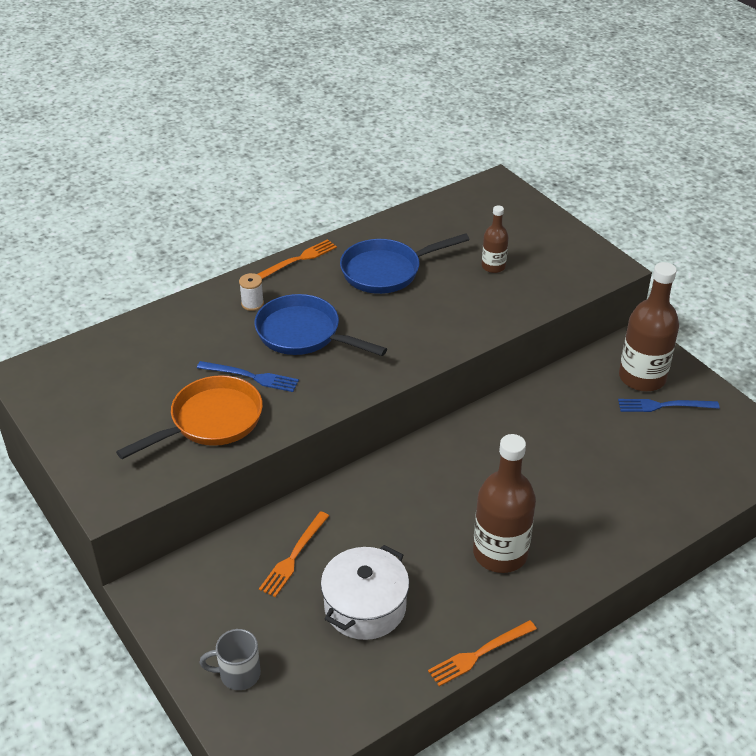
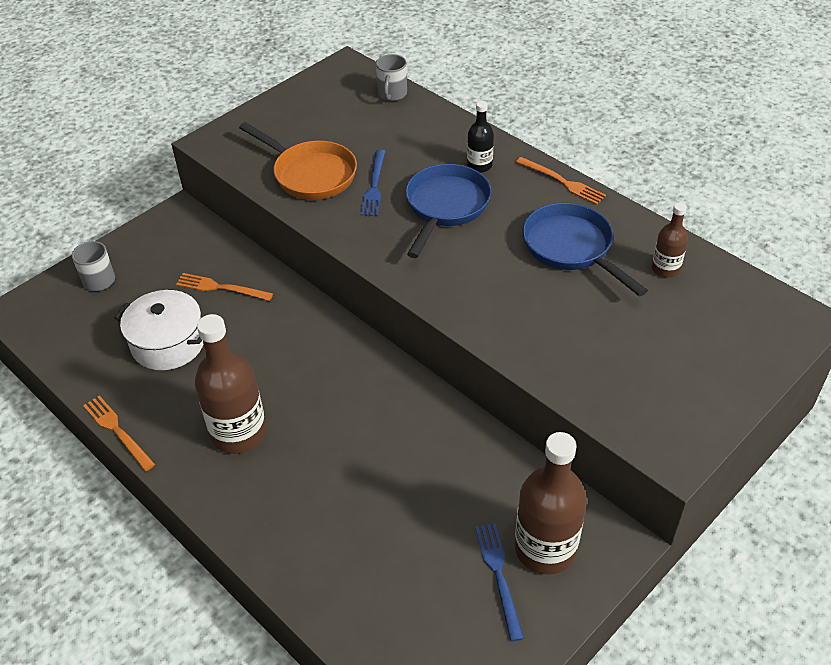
camera: 80 degrees right, 5 degrees up
(102, 345) = (392, 94): none -> grey mug
(252, 304) = (479, 165): white spool -> black bottle
(493, 266) = (620, 336): brown bottle -> brown bottle (665, 269)

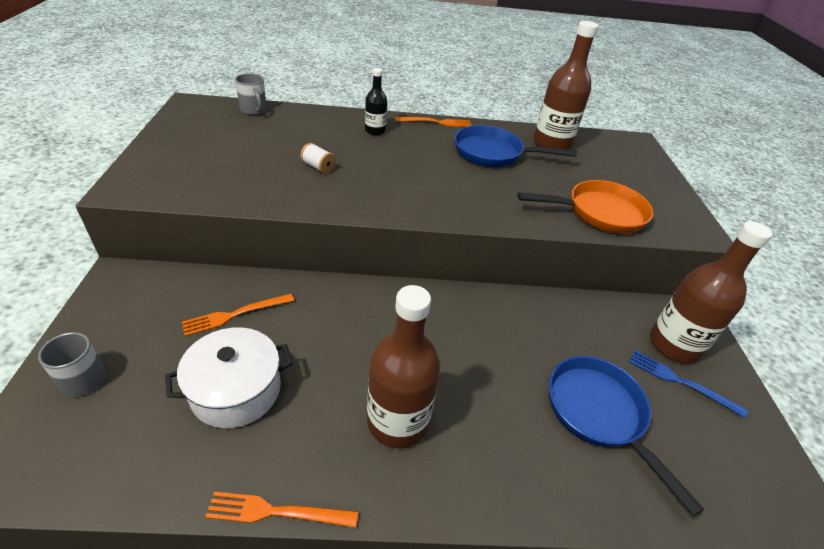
camera: 50 degrees left, 5 degrees down
(310, 174) = (255, 178): orange pan -> orange pan (599, 213)
(374, 185) = (318, 167): blue fork -> white spool
(445, 207) = (387, 161): blue pan -> blue pan (599, 414)
(665, 269) = (551, 144): brown bottle -> brown bottle, size x1.90

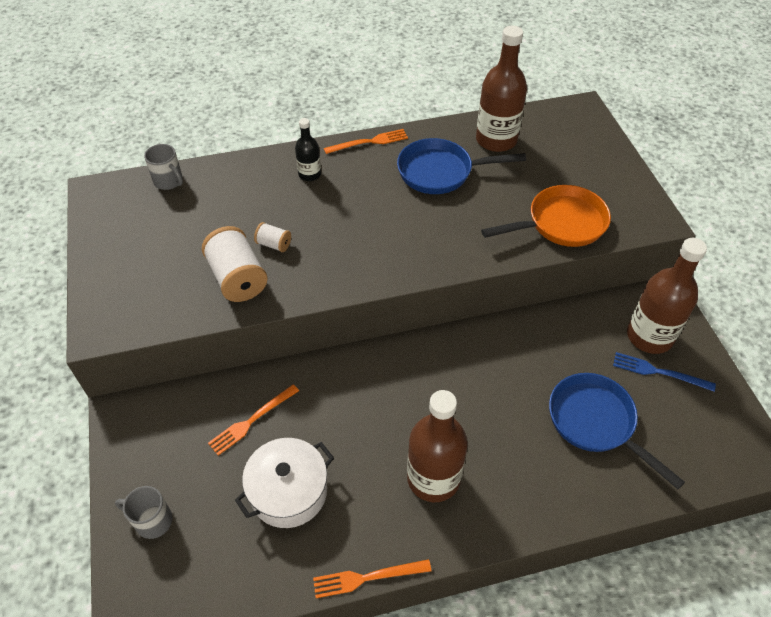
camera: 10 degrees left, 10 degrees up
(271, 182) = (238, 278): none -> white spool

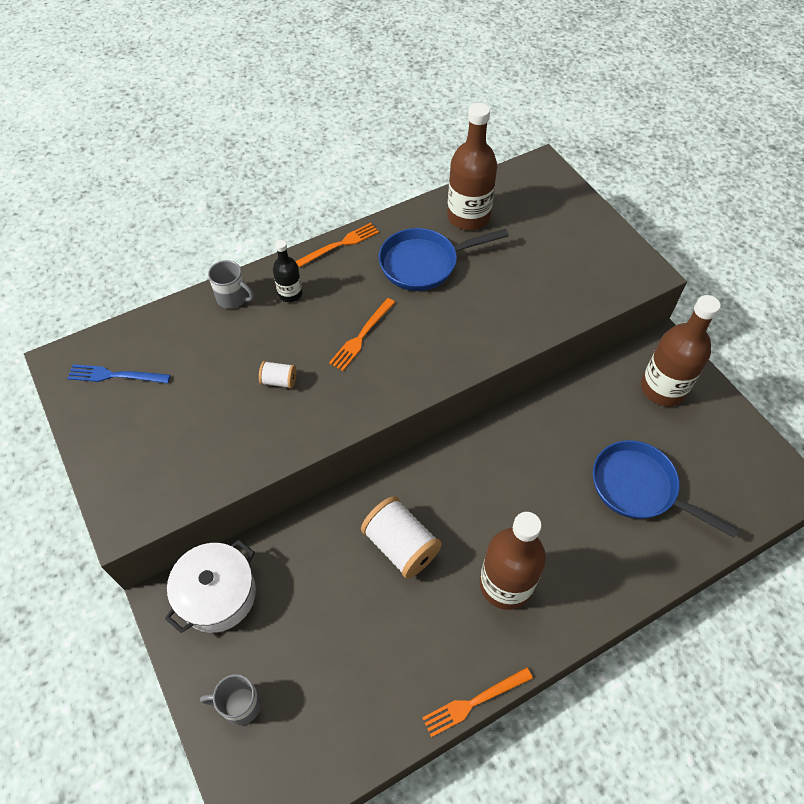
camera: 15 degrees left, 5 degrees up
(169, 181) = (140, 333): grey mug -> grey mug (233, 298)
(238, 278) = (254, 428): white spool -> white spool (401, 546)
(252, 420) = (307, 571): orange fork -> orange fork (361, 336)
(288, 492) = (369, 636): white pot -> white pot (217, 595)
(561, 223) = (559, 295): orange pan -> none
(659, 372) = (681, 423): blue fork -> blue fork (115, 375)

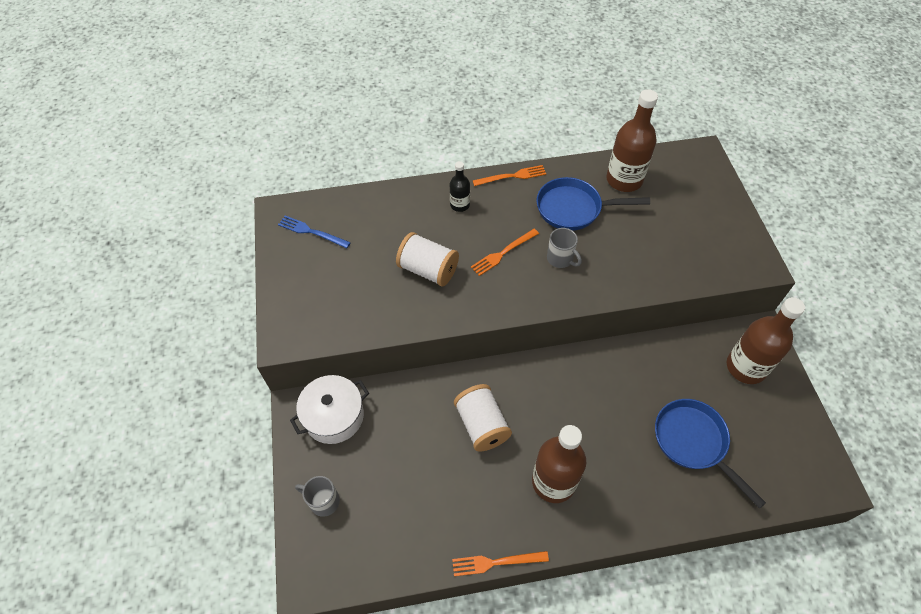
camera: 20 degrees right, 0 degrees up
(233, 298) = (416, 197): grey mug -> grey mug (560, 259)
(279, 381) = (428, 270): white spool -> white spool, size x1.98

